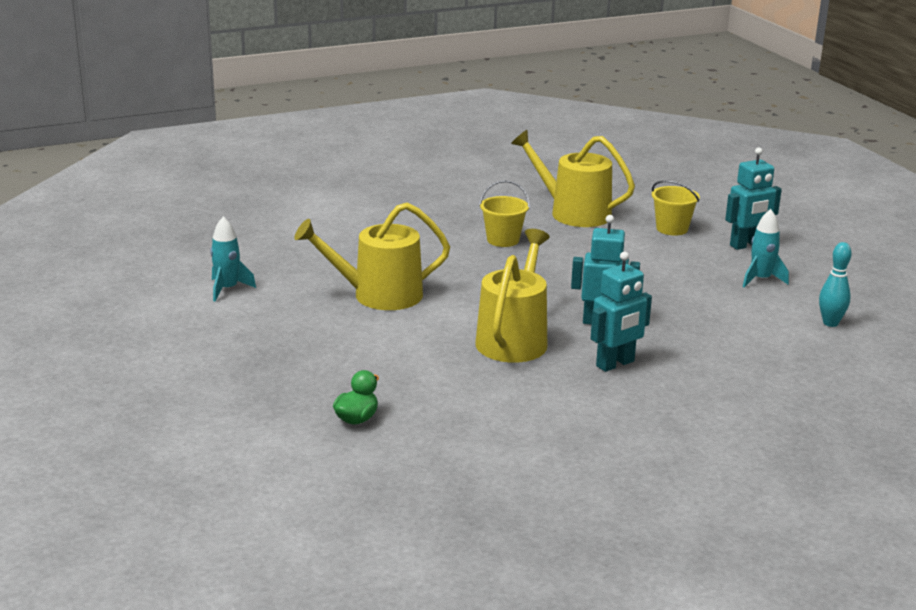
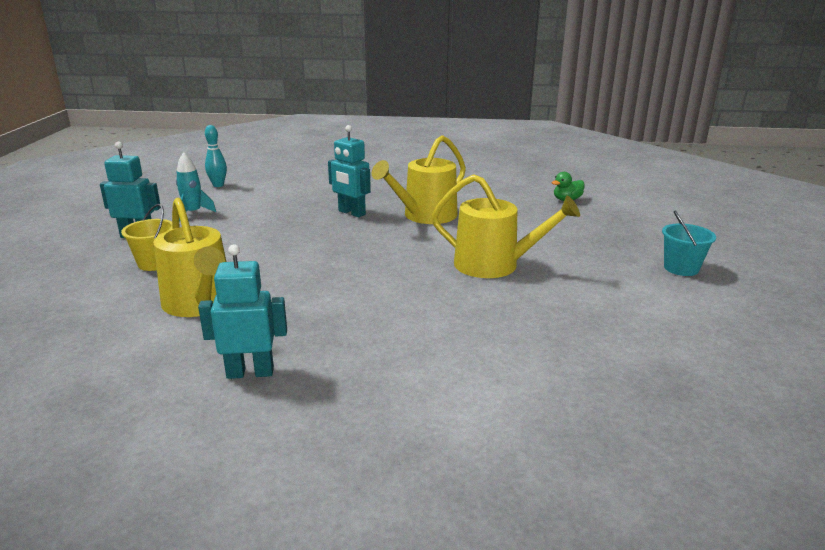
camera: 150 degrees left, 0 degrees up
(185, 336) = (681, 268): none -> turquoise bucket
(227, 289) = (637, 302): turquoise rocket -> none
(503, 240) = (320, 290): yellow bucket -> none
(615, 364) = (382, 193): turquoise robot -> turquoise robot (250, 372)

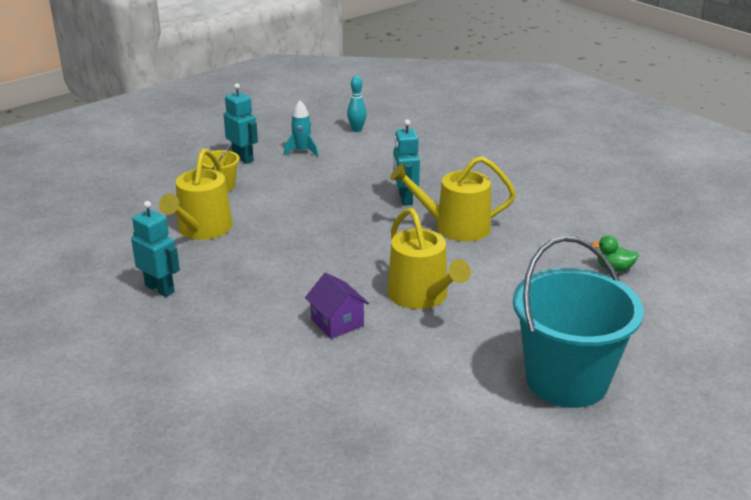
camera: 45 degrees right, 5 degrees up
(474, 312) = (337, 322): none -> purple house
(681, 268) = (566, 380): turquoise bucket -> turquoise bucket, size x2.27

